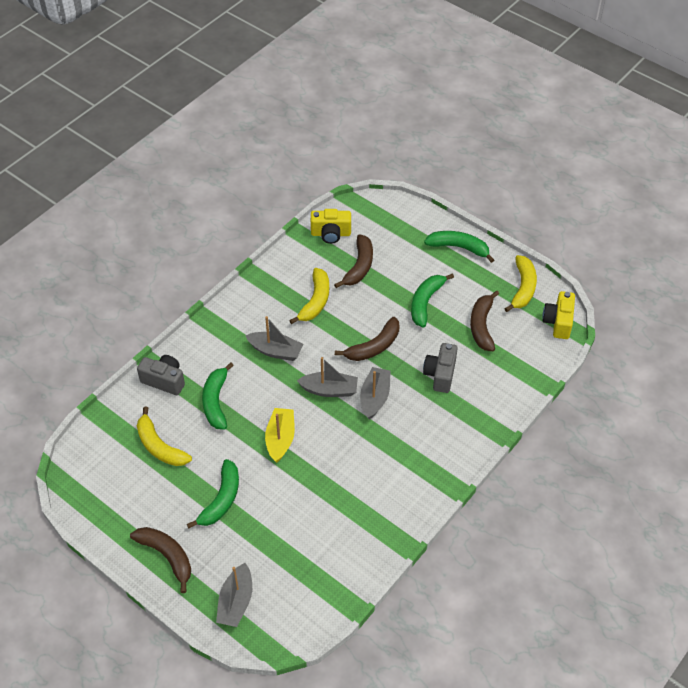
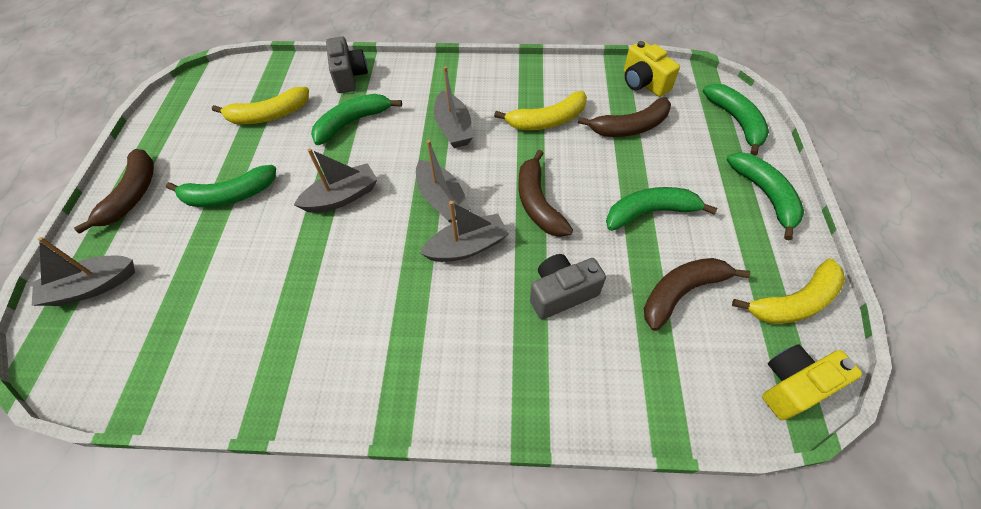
camera: 55 degrees right, 5 degrees up
(159, 446) = (269, 115): yellow banana -> yellow banana turned 120 degrees counterclockwise
(280, 439) = (342, 197): yellow boat -> grey boat
(374, 347) = (537, 203): brown banana -> brown banana turned 60 degrees clockwise
(401, 217) = (736, 121): none -> green banana

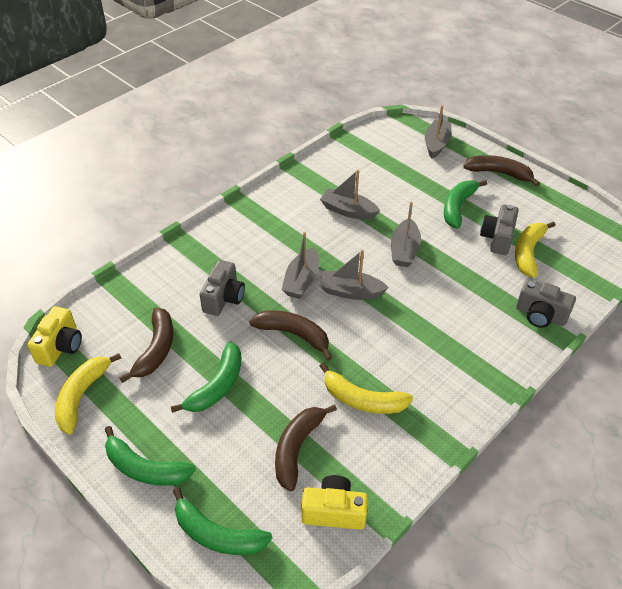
camera: 130 degrees right, 10 degrees down
(133, 195) = (499, 173): brown banana -> brown banana turned 150 degrees clockwise
(263, 143) = (497, 238): none -> grey camera
(352, 122) = (477, 289): green banana -> none
(453, 128) = (413, 339): grey boat -> grey boat (348, 211)
(547, 121) = (362, 400): yellow banana -> yellow banana turned 90 degrees counterclockwise

